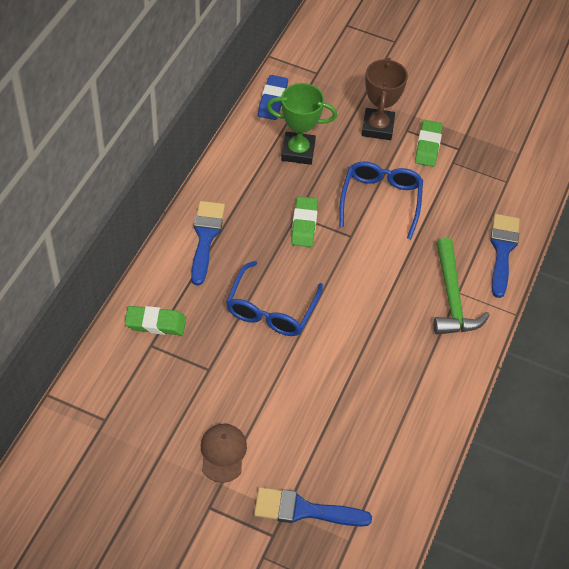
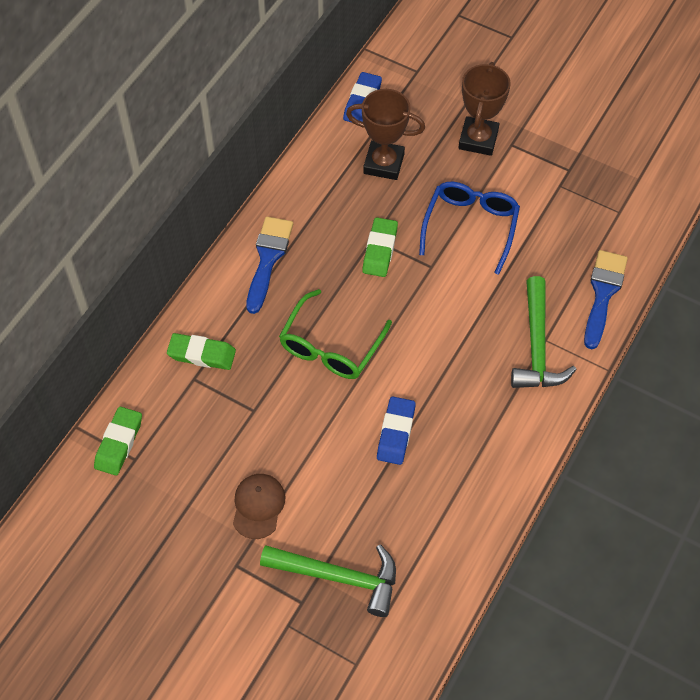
camera: 10 degrees right, 5 degrees up
(271, 309) = (331, 346): blue glasses -> green glasses
(298, 151) = (383, 164): green trophy -> brown trophy
(304, 510) = (339, 577): blue brush -> green hammer
(338, 380) = (396, 433): none -> blue eraser
(428, 146) = (533, 165): green eraser -> green eraser (119, 443)

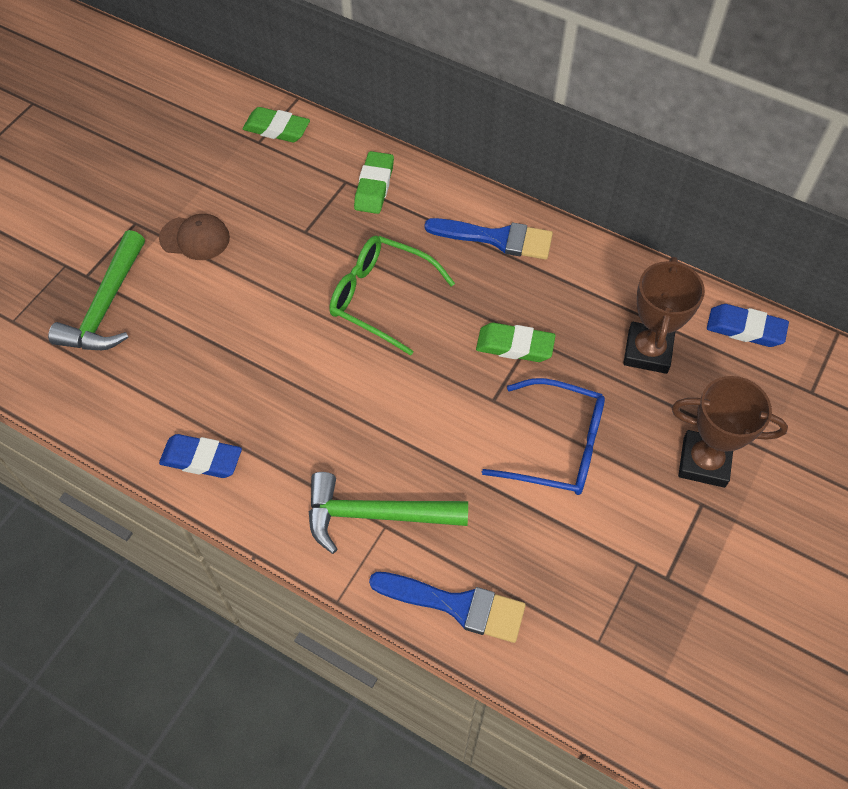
camera: 90 degrees right, 0 degrees up
(396, 433) = (266, 359): blue eraser -> blue eraser (201, 459)

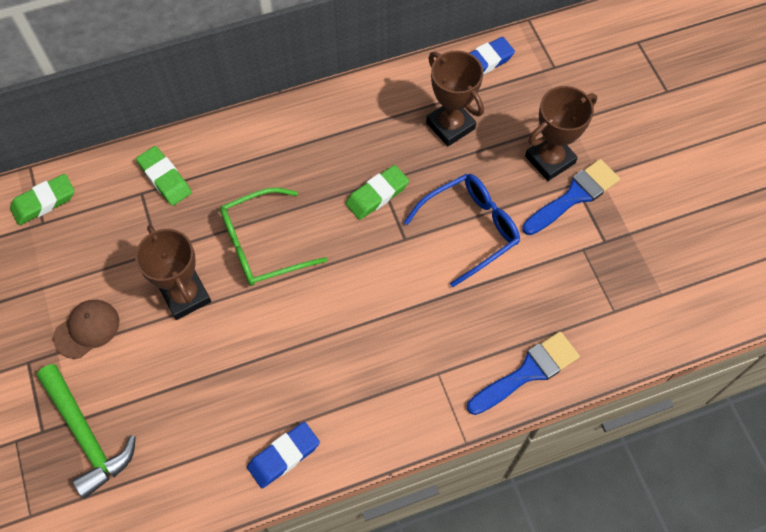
camera: 50 degrees left, 5 degrees up
(283, 279) = (185, 295): none -> brown trophy
(375, 515) = (425, 373): green hammer -> none
(497, 238) = (285, 139): blue brush -> blue brush (574, 196)

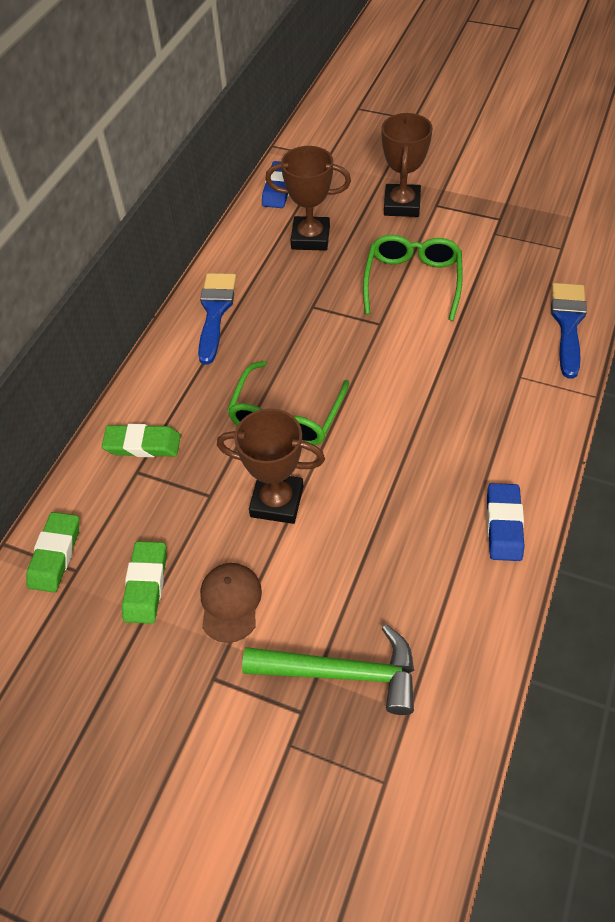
camera: 45 degrees left, 10 degrees down
(377, 195) = (322, 315): green eraser -> green eraser (146, 585)
(470, 229) = (412, 281): blue glasses -> green glasses
(574, 196) = (446, 211): blue brush -> blue brush (215, 312)

